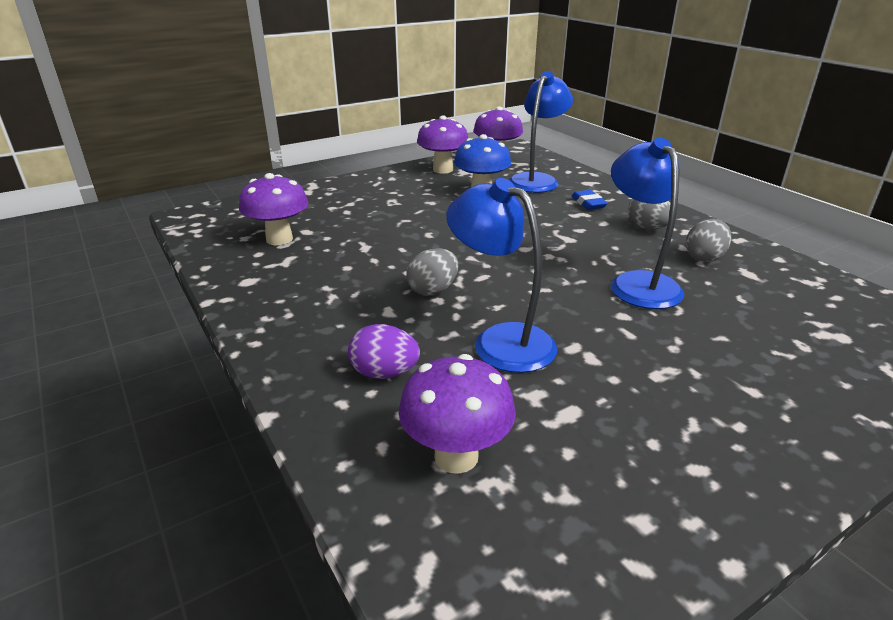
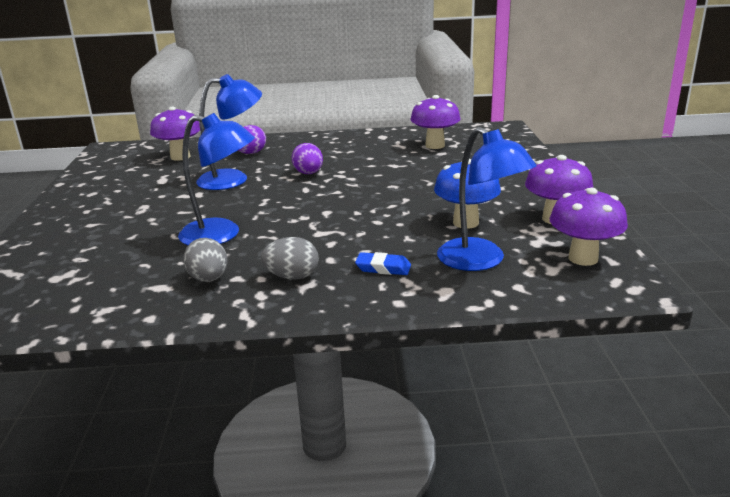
camera: 120 degrees right, 5 degrees down
(433, 290) = (308, 173): grey egg -> purple egg

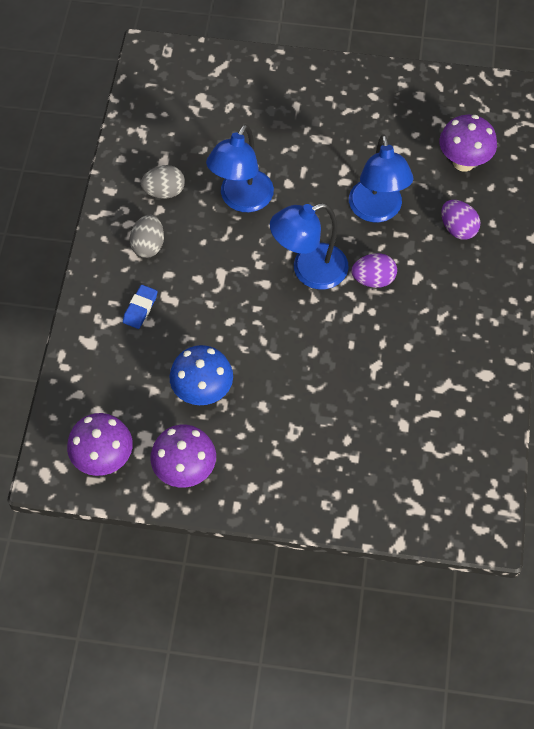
camera: 100 degrees right, 35 degrees up
(435, 145) = (432, 425): purple mushroom -> none
(480, 261) = (127, 381): blue lamp -> blue lamp (309, 271)

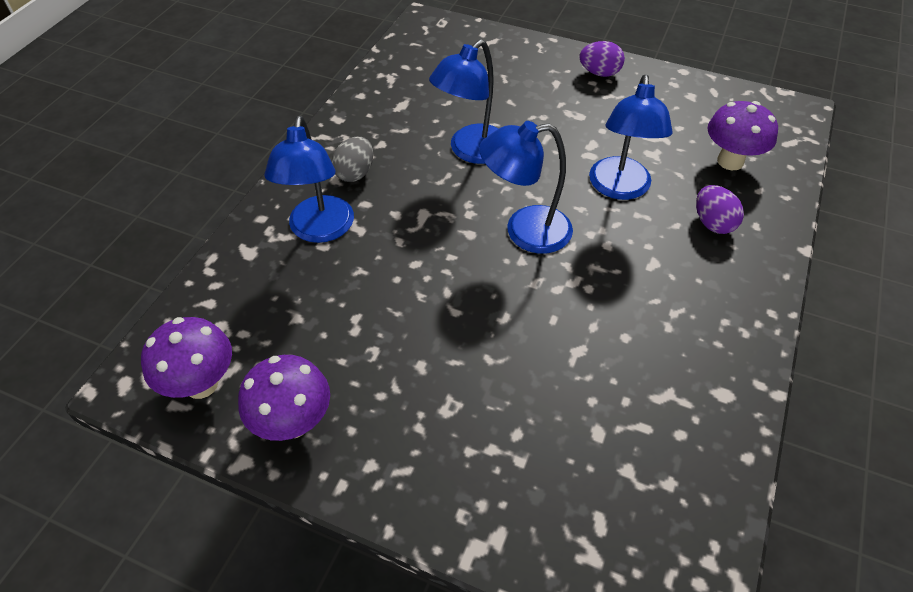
camera: 15 degrees right, 10 degrees down
(140, 308) = (319, 230): blue eraser -> blue lamp
(164, 191) = (392, 129): grey egg -> none
(202, 392) = (353, 333): blue mushroom -> none
(373, 279) = (598, 255): purple egg -> purple egg (599, 73)

